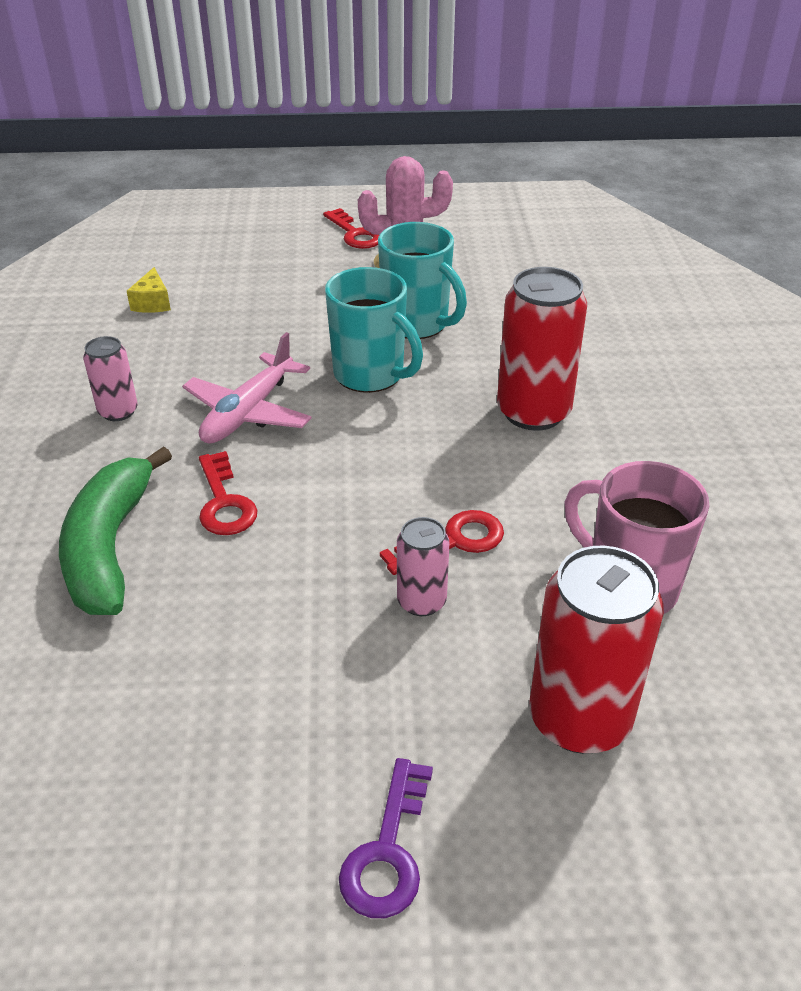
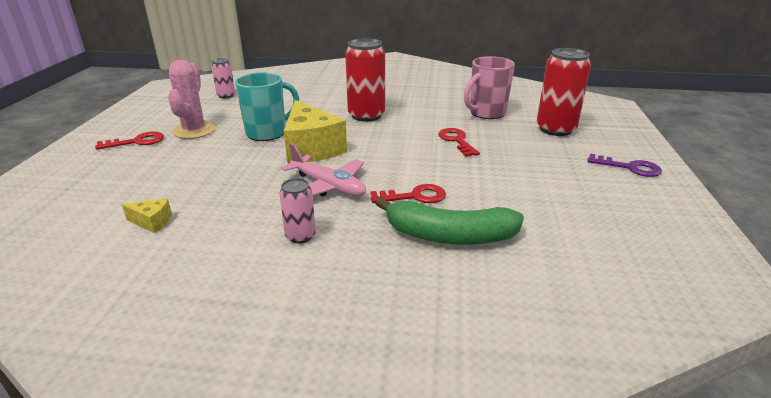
camera: 80 degrees left, 10 degrees down
(371, 375) = (311, 149): turquoise mug -> yellow cheese
(421, 601) = (495, 151): pink can -> pink can (226, 96)

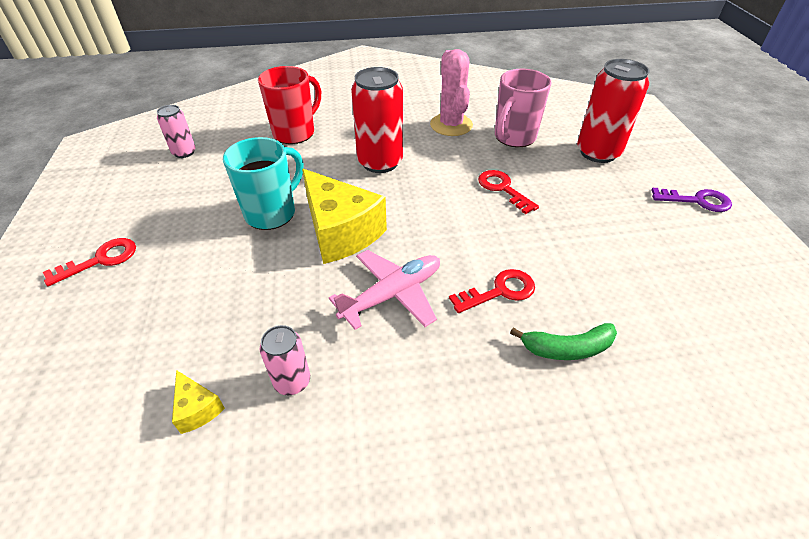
camera: 15 degrees left, 15 degrees up
(152, 222) = (197, 409): yellow cheese -> yellow cheese turned 60 degrees clockwise
(194, 130) = (171, 225): pink cactus -> pink cactus (451, 125)
(300, 236) = (400, 388): pink can -> pink can (292, 381)
(312, 93) = (295, 133): none -> red mug
(328, 186) = (392, 294): pink plane -> pink plane turned 60 degrees counterclockwise
(449, 236) = (567, 348): green banana -> green banana, size x0.61

